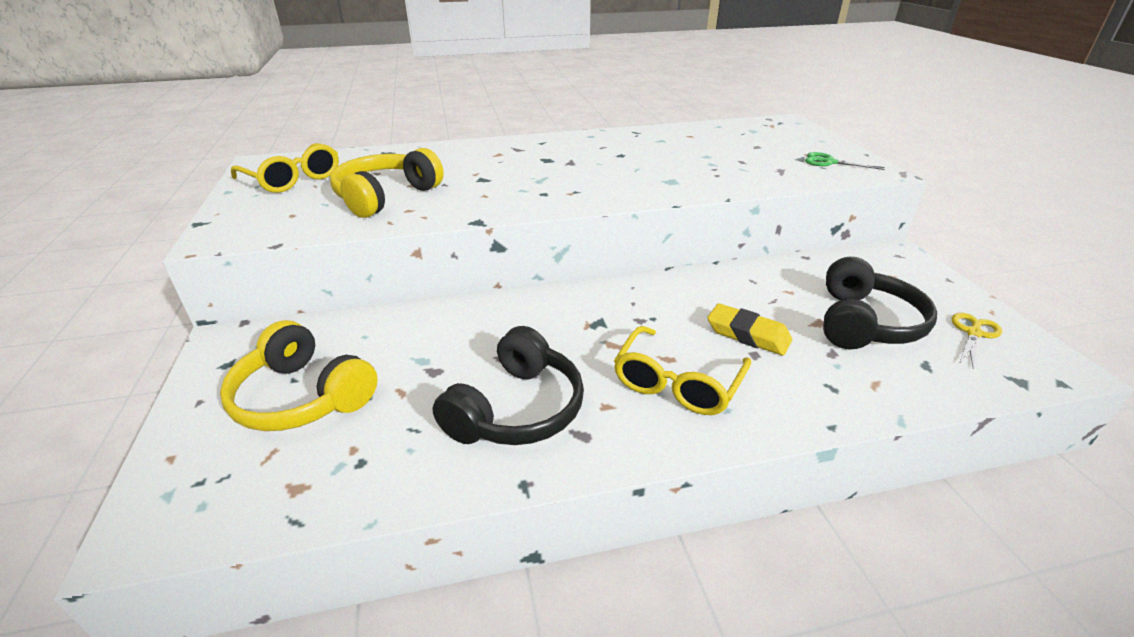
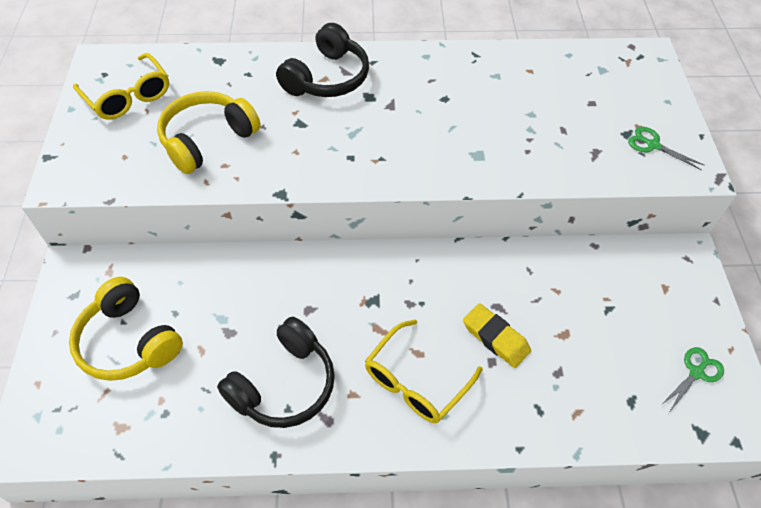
camera: 10 degrees right, 20 degrees up
(864, 323) = (604, 342): black headphones -> black headphones (327, 78)
(973, 333) = (696, 372): yellow scissors -> green scissors

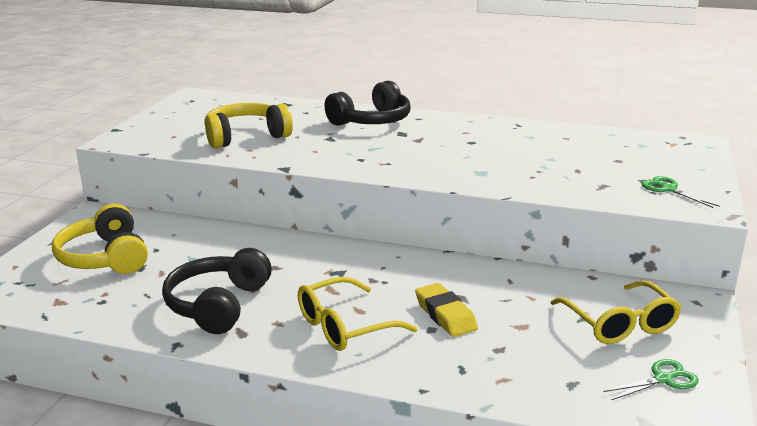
camera: 20 degrees right, 30 degrees down
(128, 96) = (201, 111): yellow glasses -> yellow glasses (619, 324)
(284, 384) = (218, 305): black headphones -> black headphones turned 135 degrees clockwise

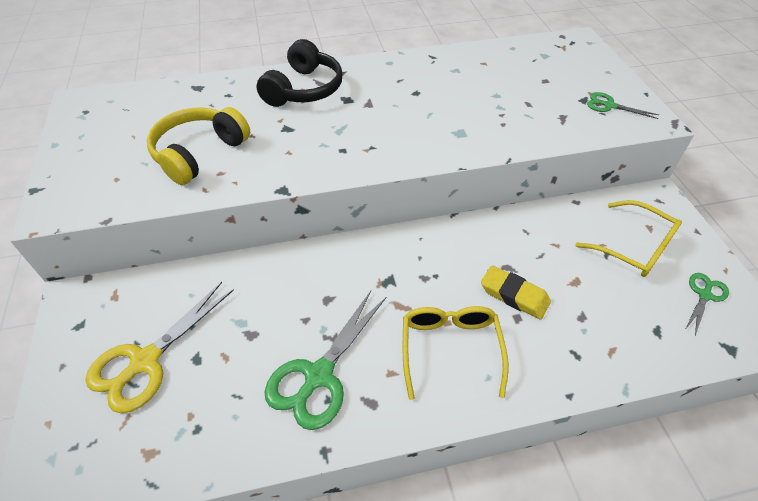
camera: 30 degrees left, 25 degrees up
(105, 257) = (145, 361): yellow headphones -> yellow scissors
(218, 305) = (319, 376): black headphones -> green scissors
(344, 326) = (450, 349): yellow glasses -> yellow glasses turned 150 degrees clockwise

